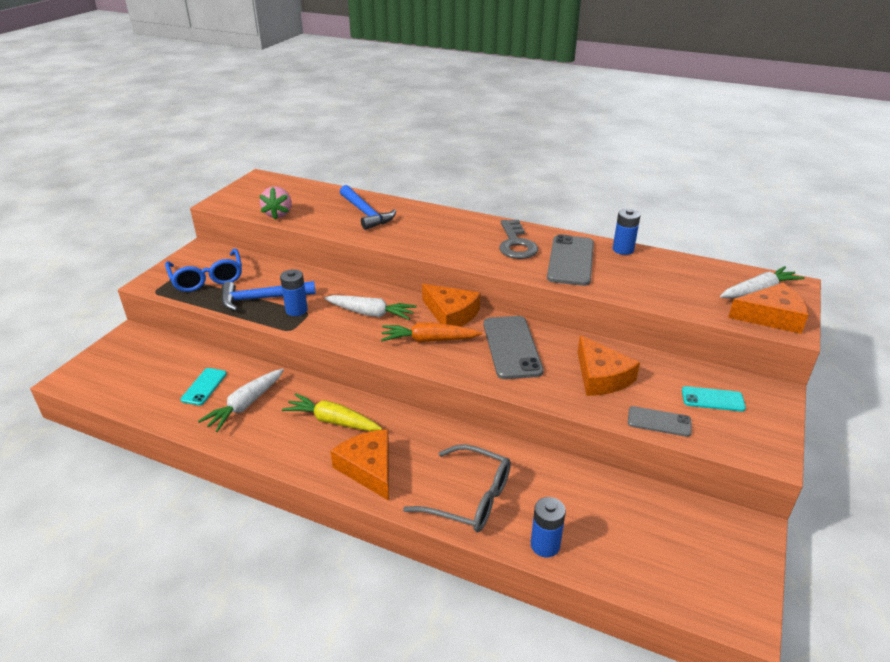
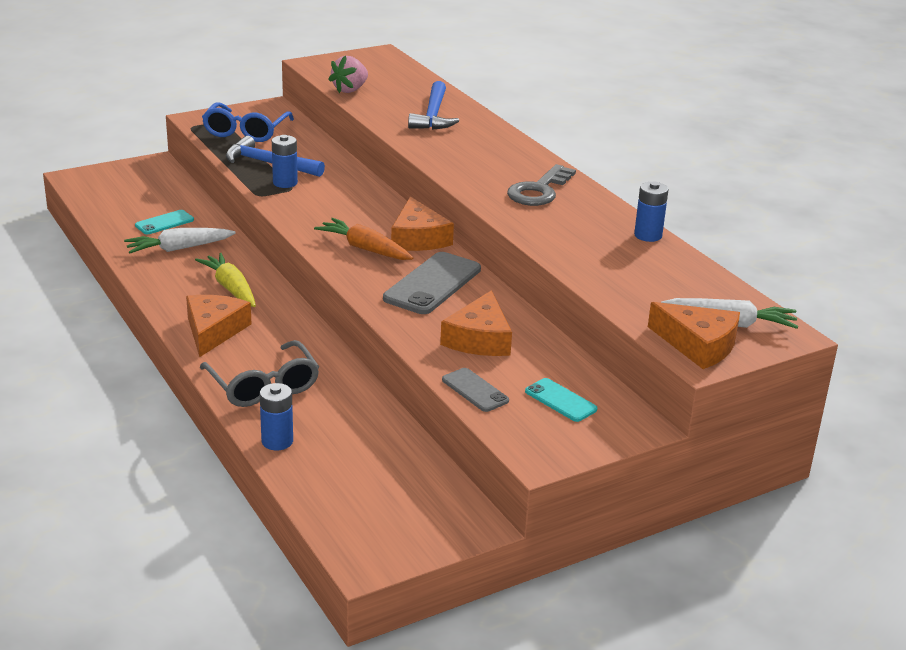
camera: 35 degrees right, 5 degrees down
(370, 313) = (345, 209): white carrot -> none
(570, 260) = (570, 223): grey phone -> none

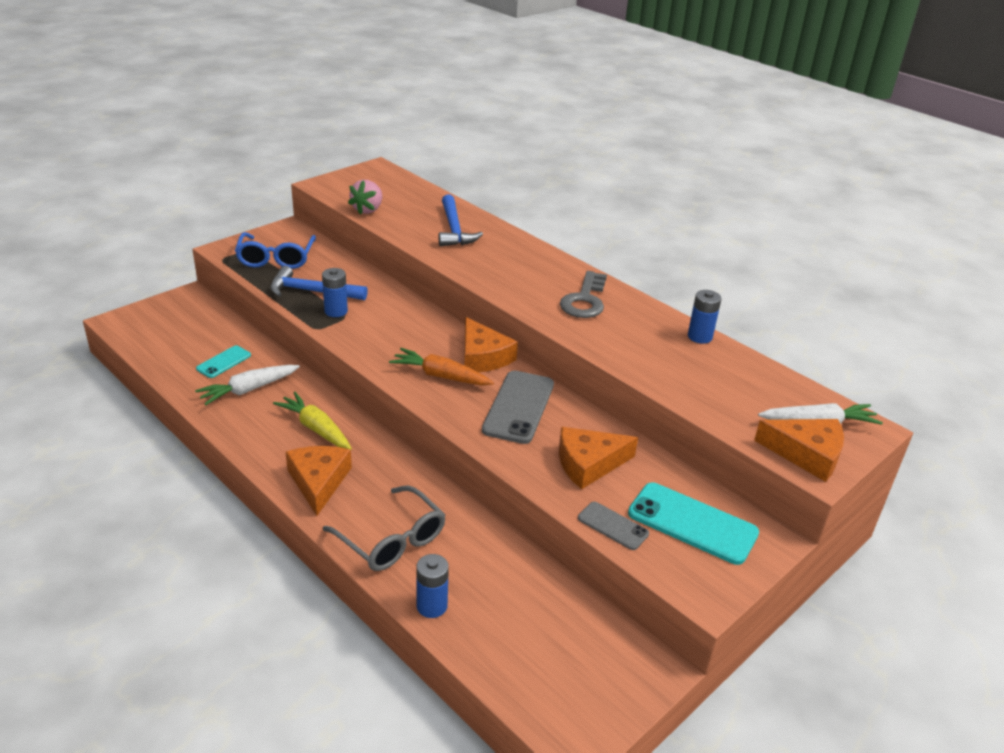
camera: 15 degrees left, 5 degrees up
(479, 339) = (589, 464): orange cheese -> orange cheese turned 75 degrees clockwise
(560, 400) = (692, 523): turquoise phone -> turquoise phone, size x1.80

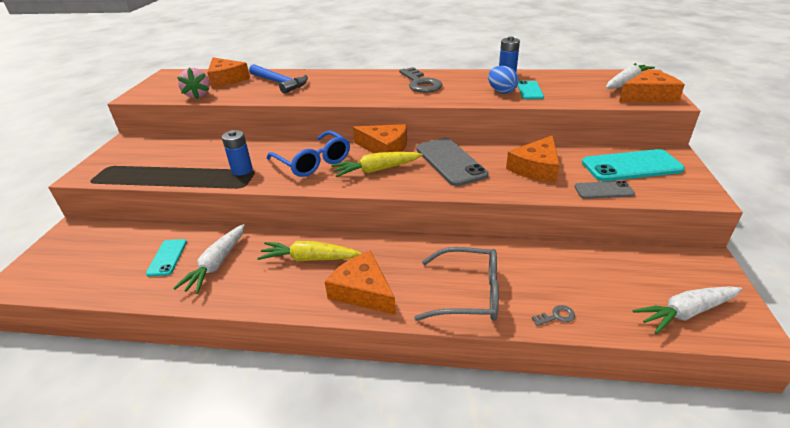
camera: 35 degrees left, 0 degrees up
(276, 258) = (142, 161): blue glasses -> blue glasses (313, 162)
(312, 291) = (204, 167): blue hammer -> none
(415, 200) = (226, 79): none -> orange cheese
(432, 606) = (556, 316): blue battery -> grey key
(441, 376) = (377, 170): orange carrot -> yellow carrot
(546, 686) = (686, 312): none -> white carrot
(649, 356) = (501, 91): none -> blue egg
(682, 371) = (529, 90): none -> turquoise phone

